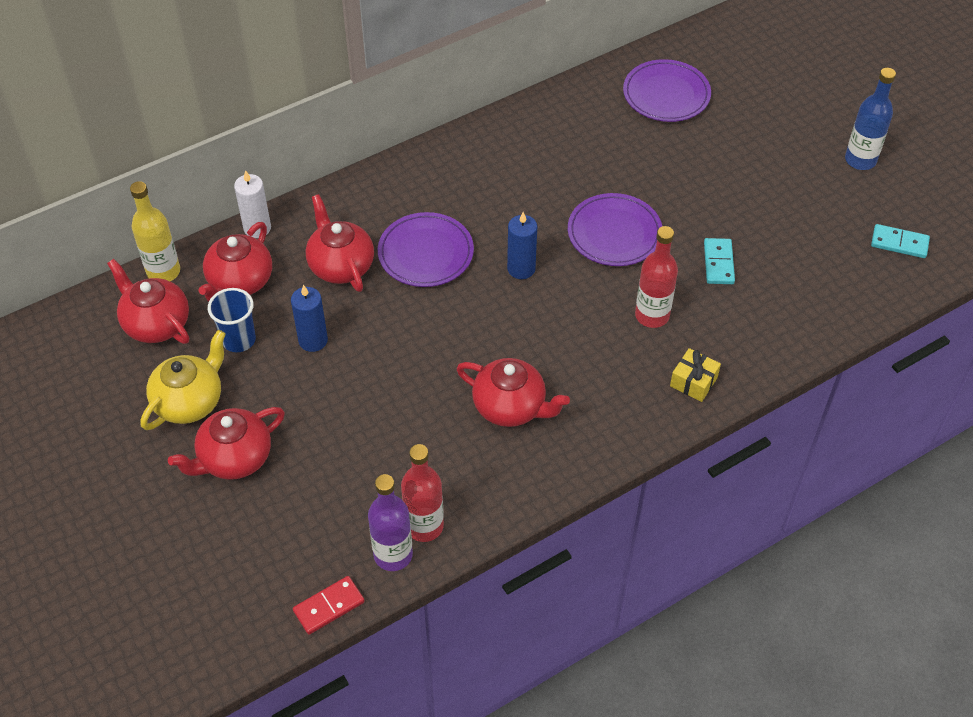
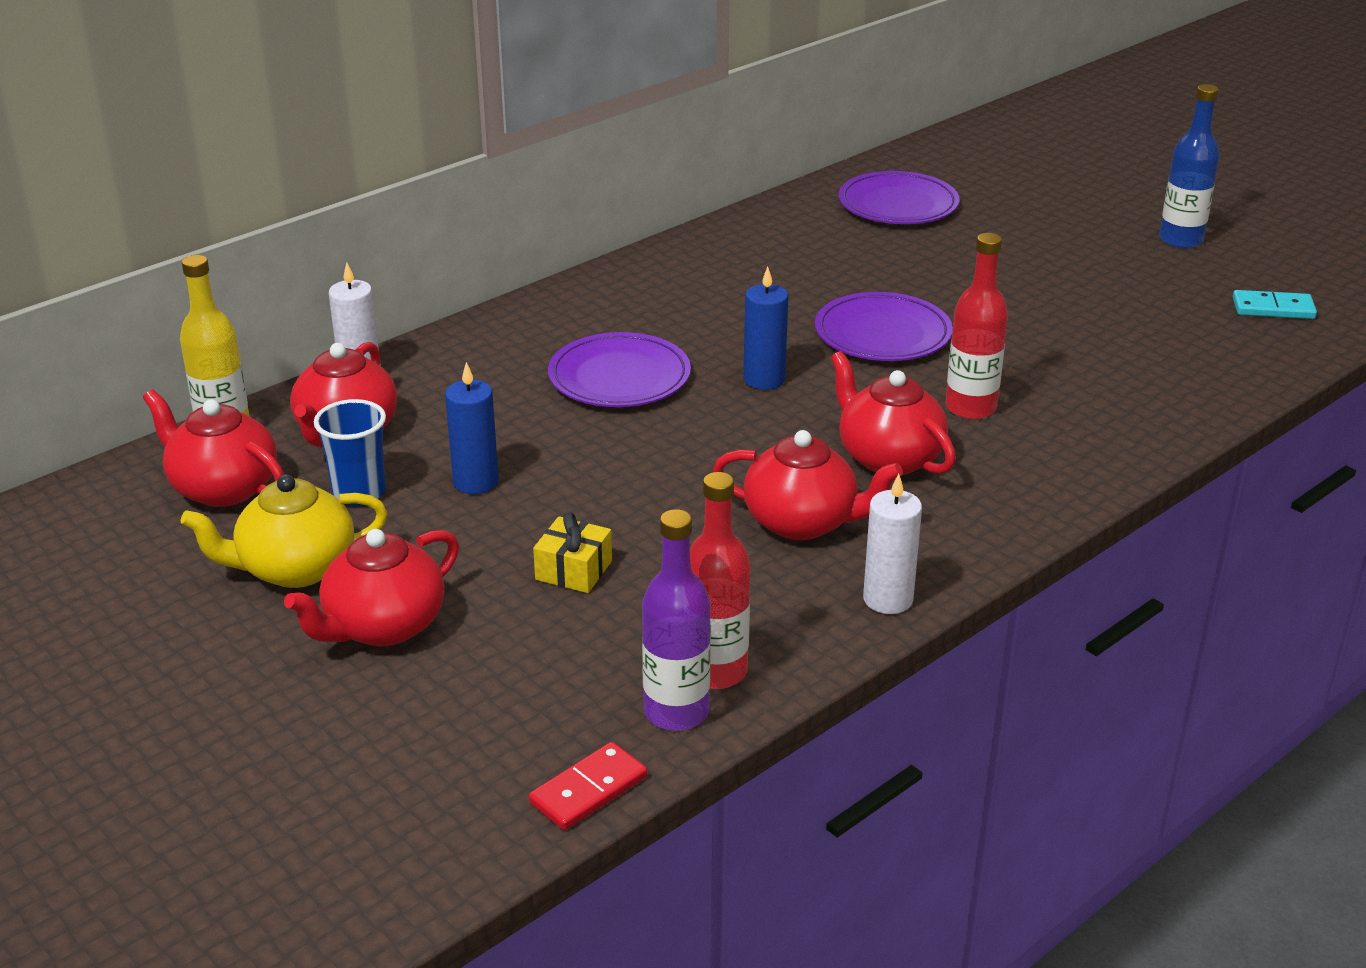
camera: 10 degrees left, 20 degrees down
(190, 401) = (295, 569): yellow teapot -> yellow teapot turned 135 degrees counterclockwise
(340, 266) = (496, 401): red teapot -> red teapot (888, 457)
(545, 482) = (888, 599): none -> white candle
(693, 382) = (1061, 468): yellow gift -> yellow gift (573, 570)
(718, 263) = (1040, 349): turquoise domino -> none

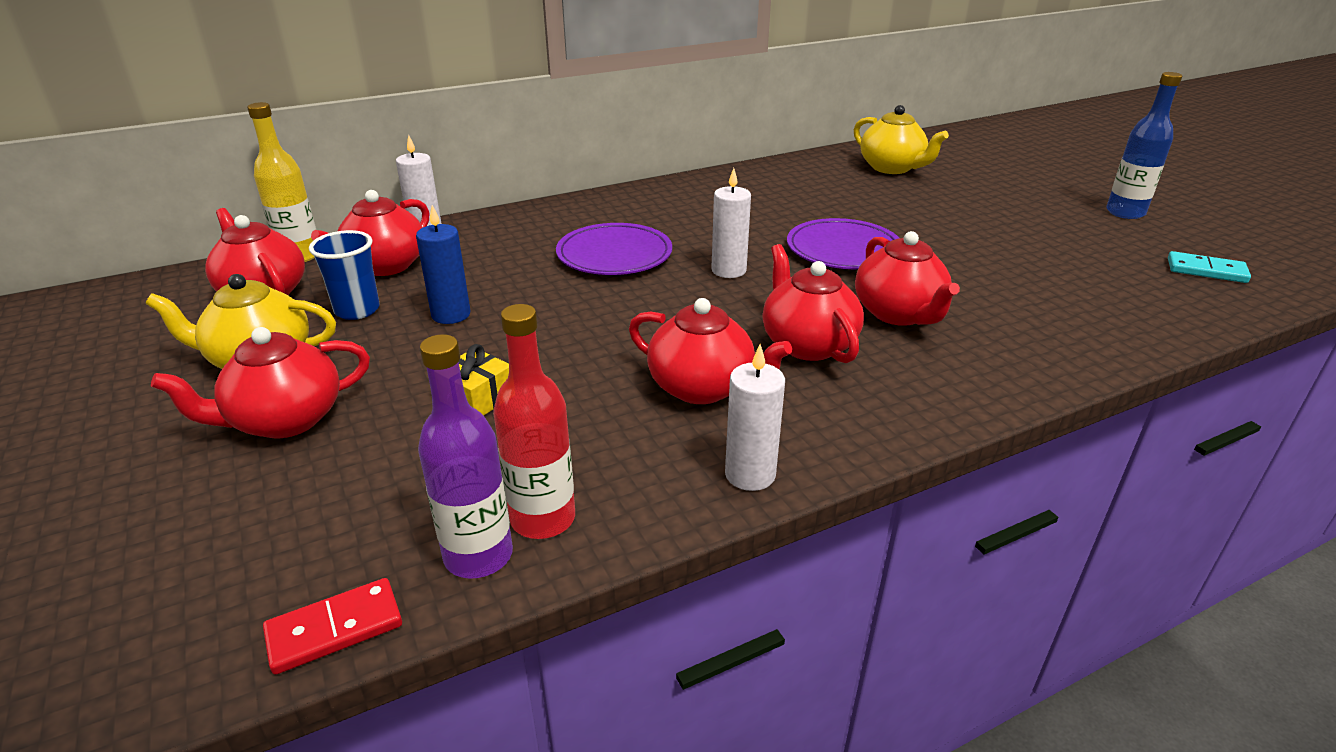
camera: 15 degrees right, 0 degrees up
(764, 379) = (728, 270): blue candle -> white candle
(898, 204) = (892, 168): purple plate -> yellow teapot
(970, 408) = (899, 314): red bottle -> red teapot

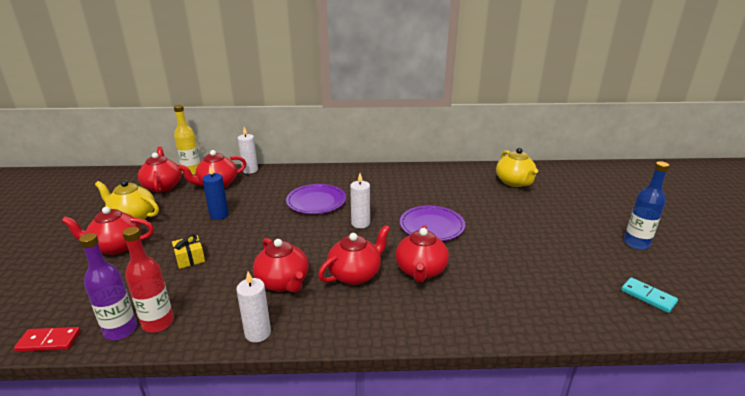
camera: 25 degrees right, 5 degrees down
(357, 310) = (187, 203): blue cup -> none
(807, 344) = (355, 274): red teapot -> red teapot turned 45 degrees clockwise

